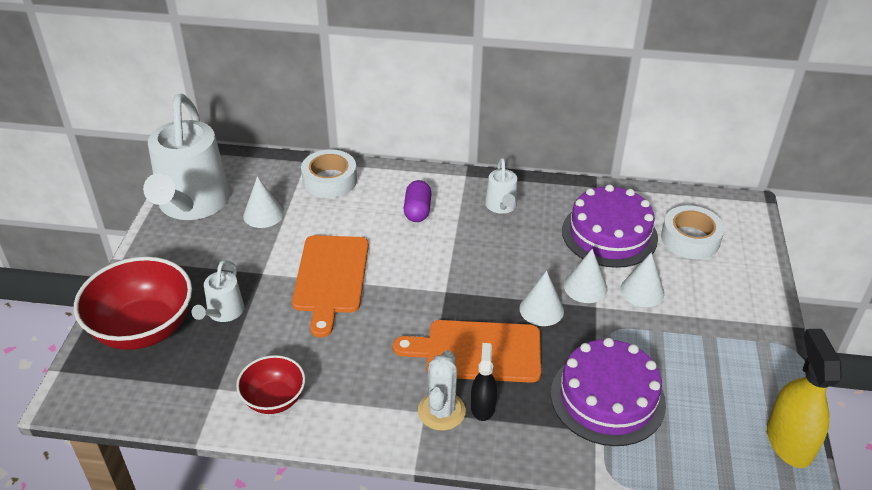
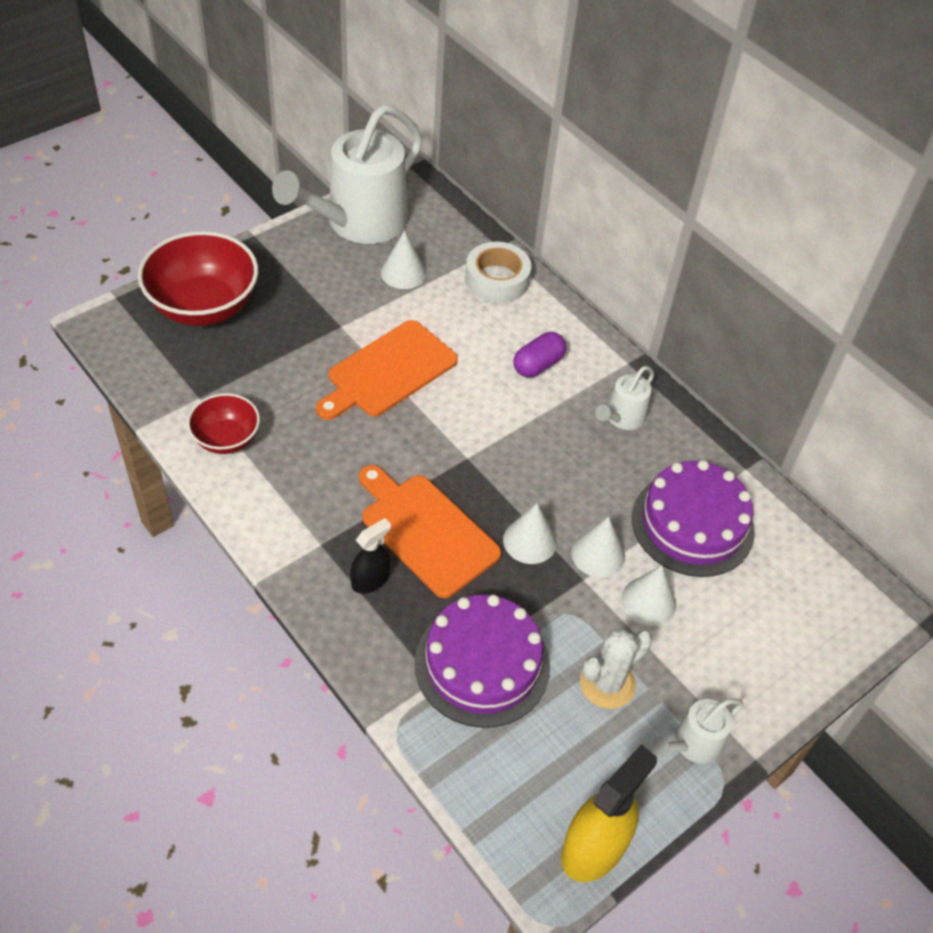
camera: 40 degrees right, 10 degrees up
(223, 313) = (272, 338): white watering can -> white watering can (692, 744)
(441, 411) = (334, 555): white cactus -> white cactus (607, 683)
(690, 239) = (772, 593): white tape -> none

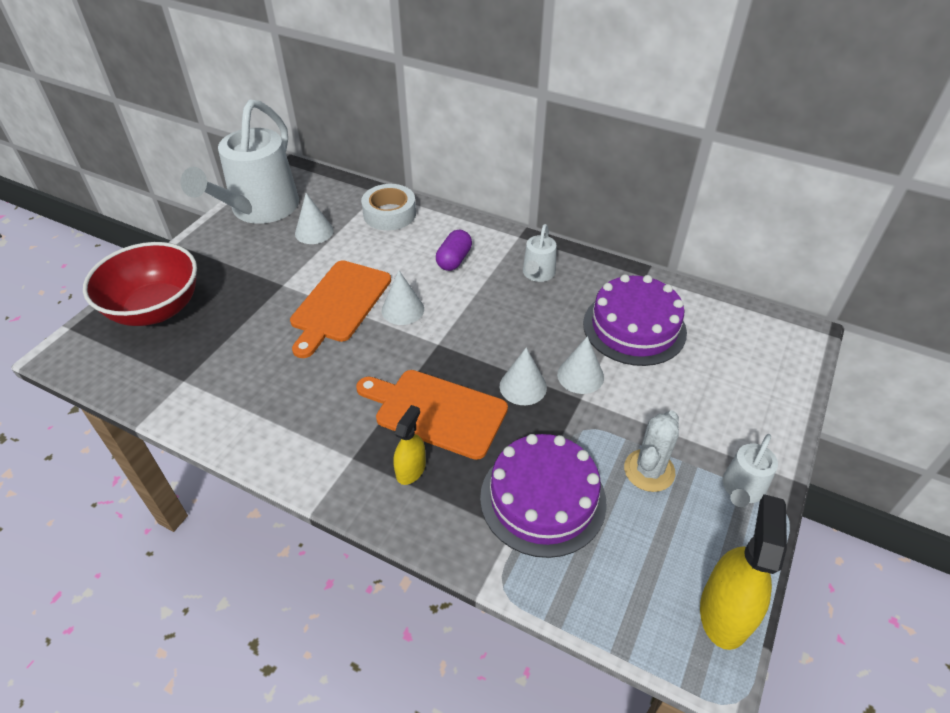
camera: 20 degrees left, 5 degrees down
(226, 439) = (224, 405): red bowl -> none
(370, 580) = (411, 469): black spray bottle -> yellow spray bottle
(648, 601) = (639, 395): white cone -> white cone (402, 309)

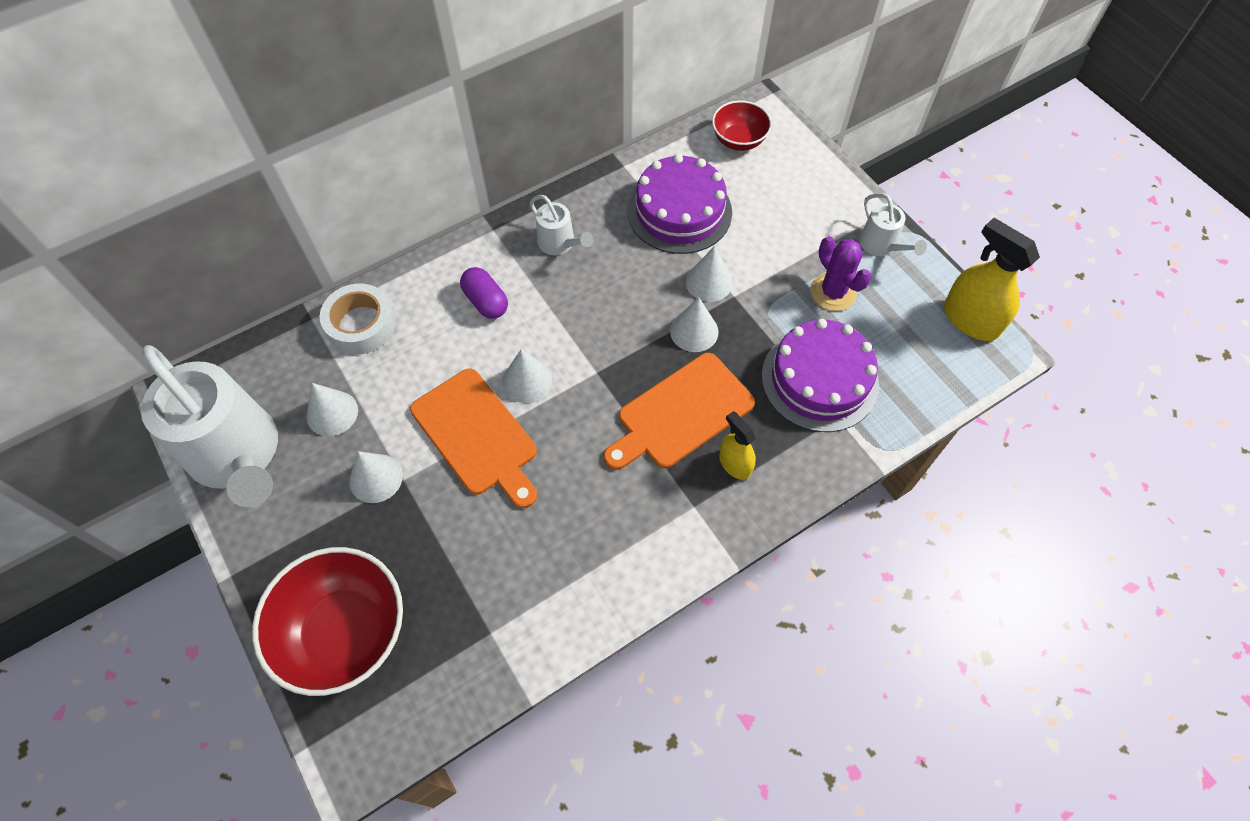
camera: 60 degrees left, 15 degrees up
(277, 272) = (376, 478): none -> white cone
(649, 470) = (833, 292): white cactus -> purple cactus
(748, 333) = (738, 140): none -> red bowl

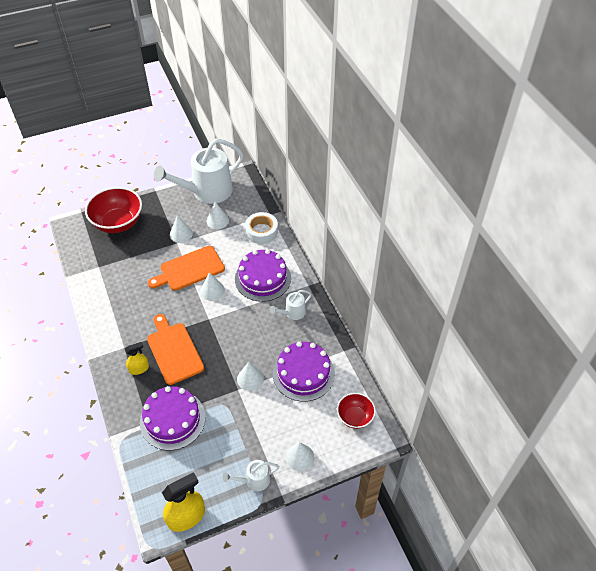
camera: 100 degrees right, 10 degrees down
(486, 301) = (263, 278): purple capsule -> purple cake
(694, 331) = (220, 365): white cone -> white cone (299, 457)
(833, 292) = (226, 442): purple cactus -> none

